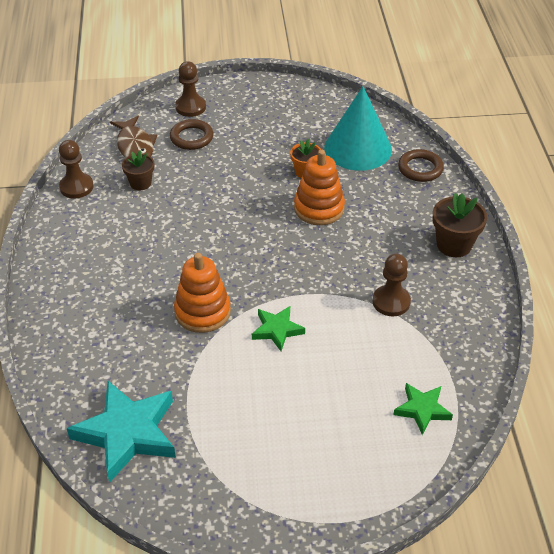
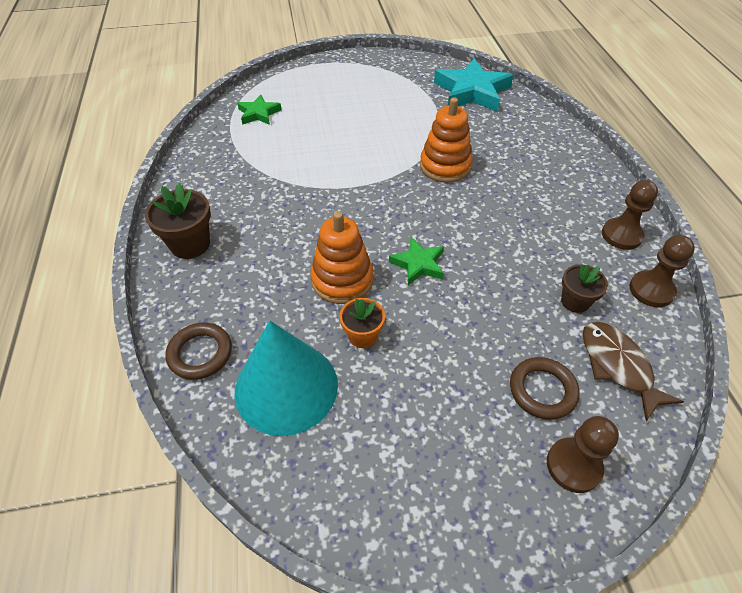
camera: 175 degrees right, 5 degrees up
(277, 330) = (375, 156): green star -> green star (418, 264)
(391, 302) = (270, 184): brown pawn -> brown pawn (621, 235)

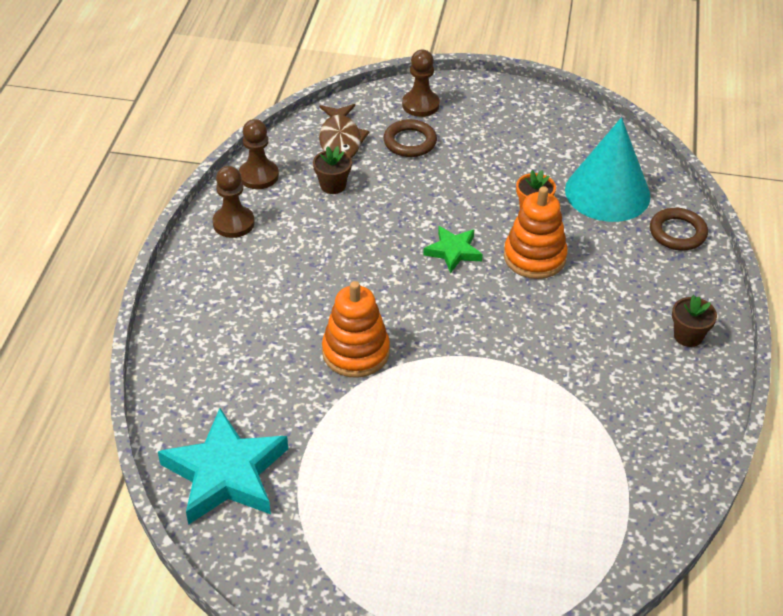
camera: 160 degrees left, 5 degrees down
(190, 244) = (688, 336): brown flower pot -> brown flower pot, size x0.65
(259, 113) = (579, 528): green star -> none

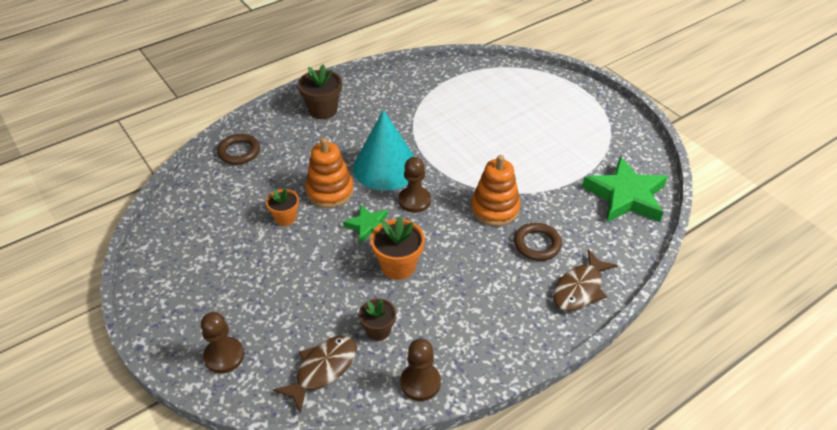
camera: 135 degrees left, 0 degrees up
(192, 327) = (580, 289): none -> brown fish
(225, 473) = (626, 196): turquoise star -> green star
(233, 223) = (481, 351): brown pawn -> brown pawn (414, 200)
(380, 238) = (398, 266): none -> orange flower pot
(410, 142) = (280, 326): brown ring -> brown ring (537, 244)
(607, 192) = (230, 197): turquoise cone -> turquoise cone (385, 167)
(688, 336) = (323, 110): brown flower pot -> brown flower pot, size x1.54

